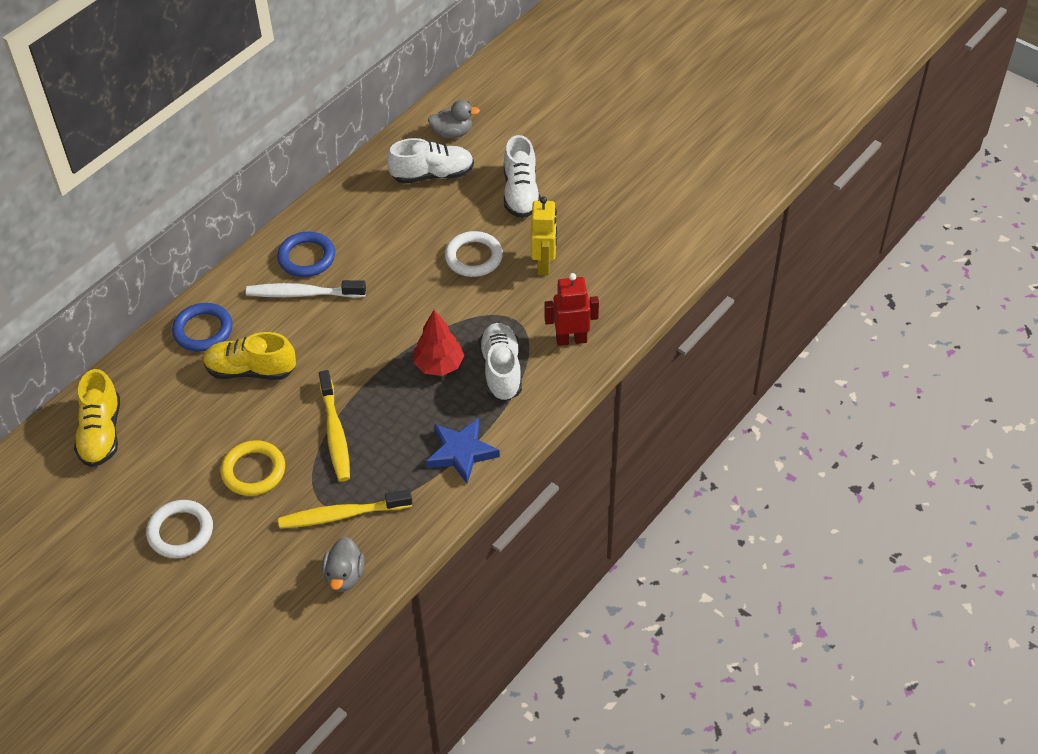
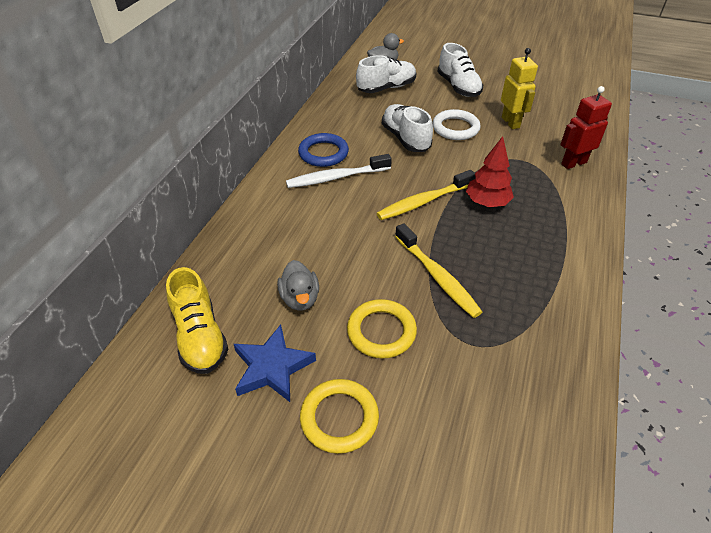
camera: 20 degrees left, 5 degrees down
(180, 532) = (339, 418): white ring -> yellow ring
(203, 330) = (262, 222): blue ring -> none
(251, 370) = (325, 244): yellow shoe -> none
(341, 515) = (497, 350): yellow toothbrush -> yellow toothbrush (423, 202)
(344, 576) = (545, 413): grey duck -> grey duck (300, 298)
(461, 452) = (561, 264): blue star -> blue star (272, 367)
(501, 370) = (540, 195): white shoe -> white shoe (405, 139)

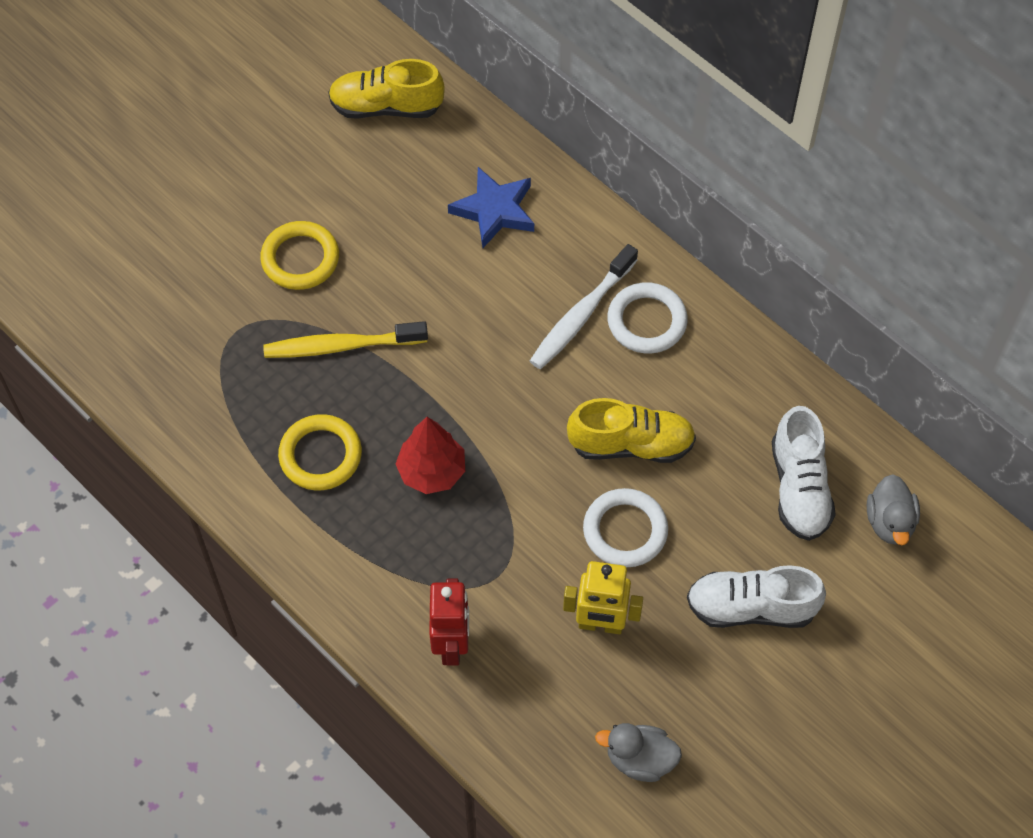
camera: 115 degrees right, 15 degrees up
(272, 367) = (314, 154): blue star -> blue star (494, 210)
(300, 298) = (387, 203): grey duck -> grey duck (639, 759)
(323, 153) = (647, 321): blue ring -> white ring
(336, 177) = (581, 315): white toothbrush -> white toothbrush turned 150 degrees counterclockwise
(339, 418) = (229, 187): yellow ring -> yellow ring (320, 455)
(405, 139) = (631, 444): white shoe -> yellow shoe
(423, 202) = (475, 396): yellow toothbrush -> none

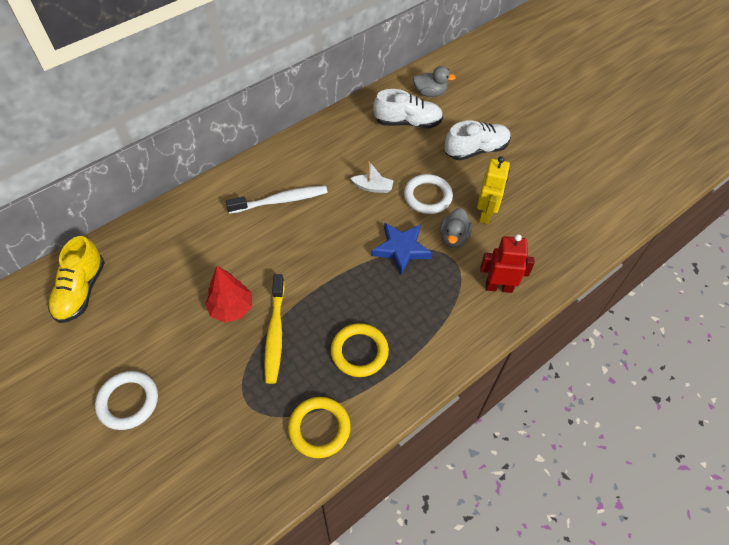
camera: 85 degrees left, 5 degrees down
(300, 259) = (195, 355): yellow ring -> yellow ring (319, 428)
(431, 471) = (379, 287): red tree -> red tree (231, 308)
(494, 210) = (191, 236): blue star -> blue star (401, 249)
(581, 315) = (281, 200): white toothbrush -> white toothbrush turned 60 degrees counterclockwise
(631, 444) = (373, 187): yellow shoe -> white boat
(639, 759) = (564, 206): grey duck -> grey duck (453, 237)
(647, 321) = (292, 171): white ring -> white ring (128, 402)
(751, 608) = (476, 150): white shoe -> white shoe turned 120 degrees counterclockwise

